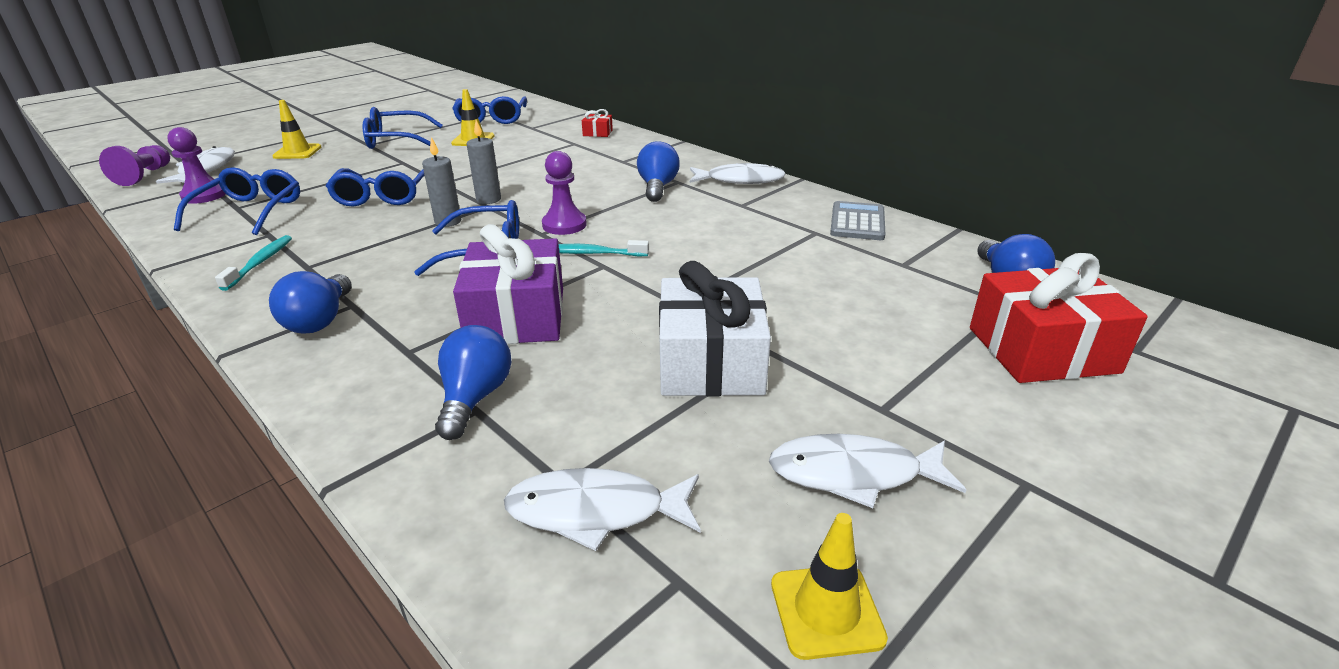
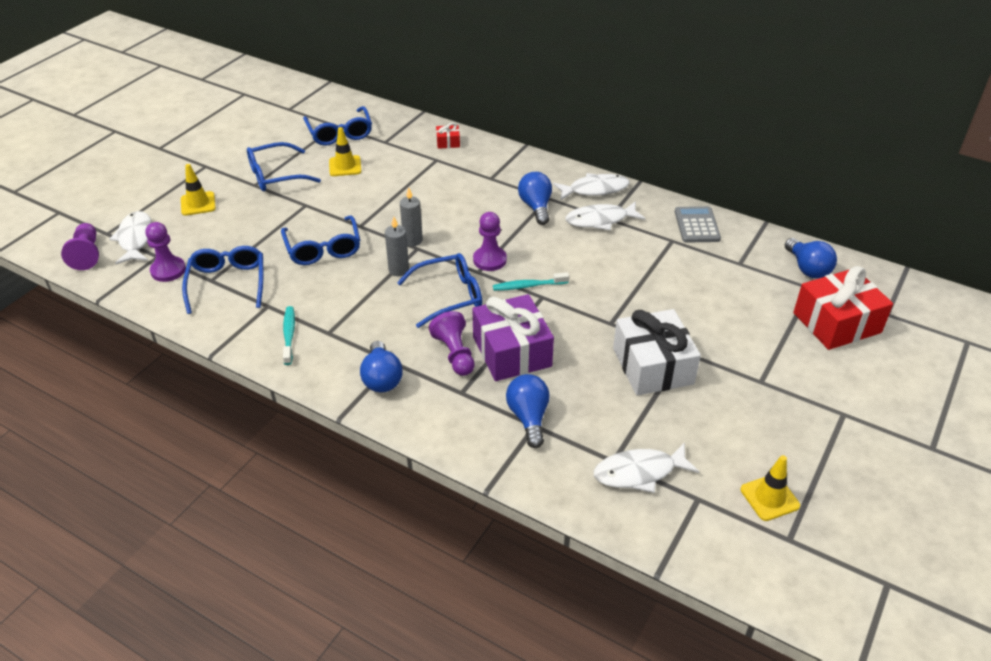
camera: 15 degrees left, 10 degrees up
(438, 308) = (454, 354): none -> purple pawn
(853, 474) = (758, 425): white fish -> white fish (600, 220)

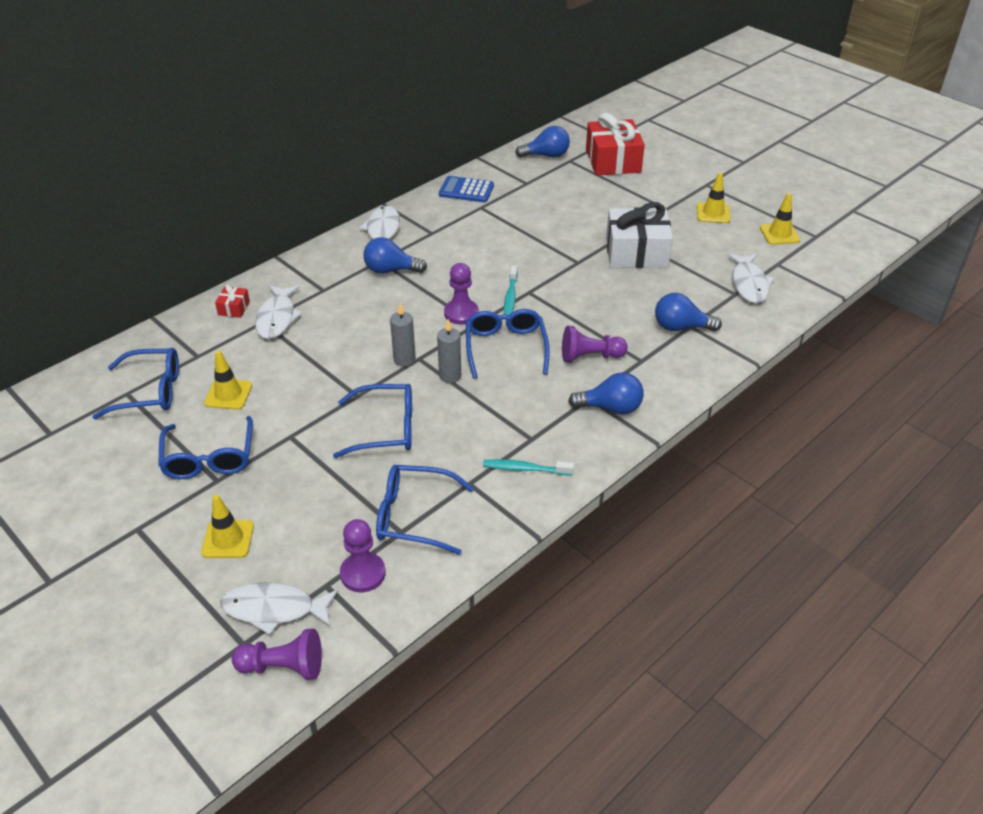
camera: 75 degrees left, 0 degrees up
(512, 351) = (597, 322): purple gift -> none
(600, 220) = (432, 238): white fish -> white fish (277, 318)
(696, 225) = (466, 190): grey calculator -> blue calculator
(778, 426) = (713, 213): none -> yellow traffic cone

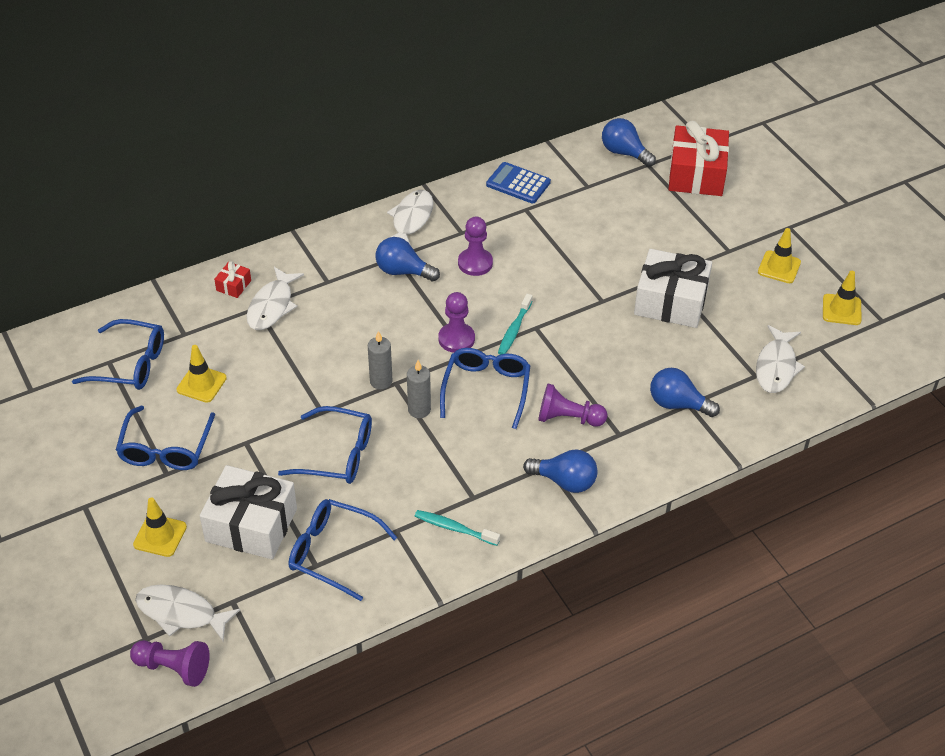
camera: 15 degrees right, 5 degrees up
(321, 509) = (251, 525): none -> white gift
(363, 573) = (268, 598): purple pawn -> purple pawn (475, 263)
(546, 155) = (624, 153): blue light bulb -> blue light bulb turned 150 degrees counterclockwise

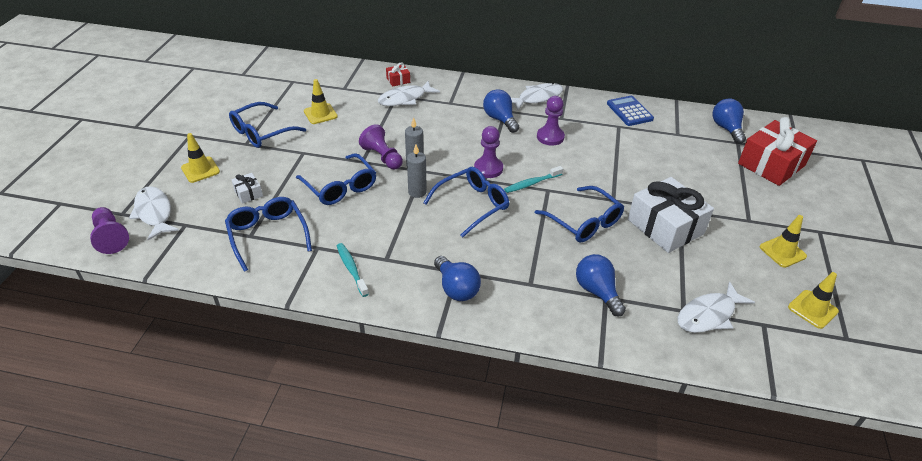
camera: 40 degrees right, 5 degrees down
(131, 364) = (300, 88): blue glasses -> blue glasses (584, 222)
(251, 525) = (248, 193): white gift -> white gift, size x0.43
(568, 418) = (505, 252): purple pawn -> purple pawn (382, 157)

